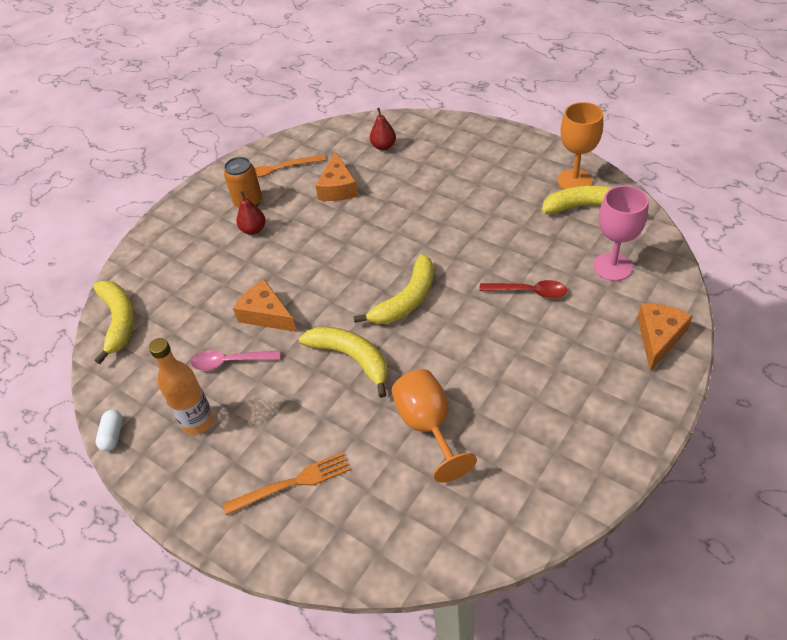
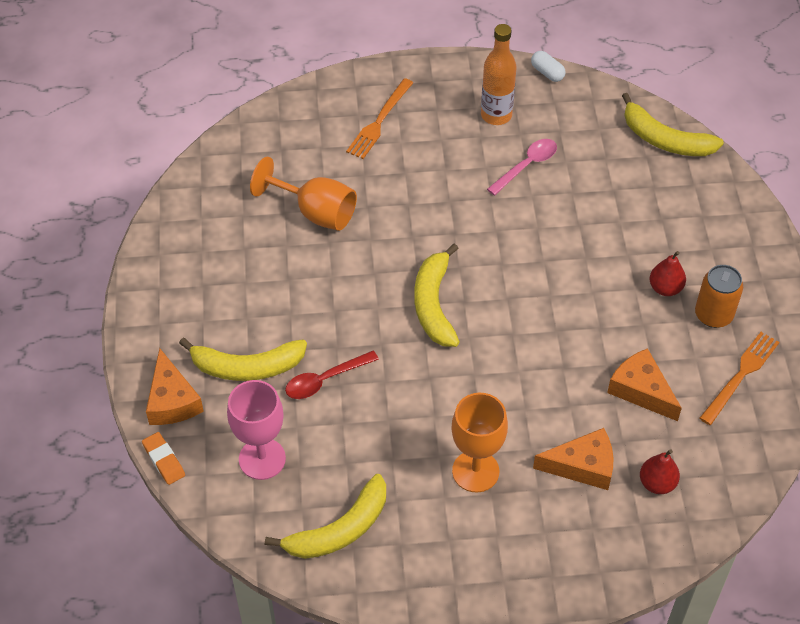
camera: 135 degrees right, 5 degrees up
(266, 314) = (545, 218): orange cheese -> orange cheese (582, 466)
(352, 358) = (428, 226): yellow banana -> yellow banana (246, 367)
(574, 180) = (382, 564): orange goblet -> orange goblet (475, 471)
(688, 300) = (164, 460): none -> orange eraser

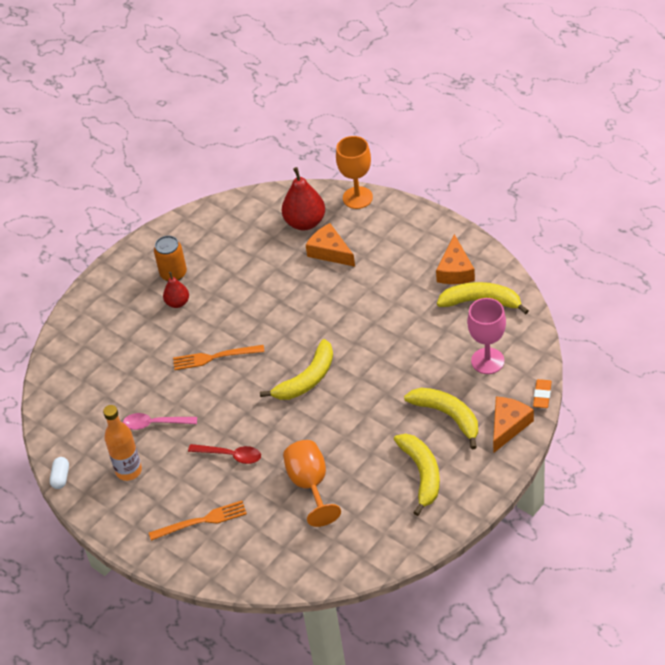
camera: 130 degrees left, 5 degrees down
(325, 380) = (411, 379): red spoon -> red spoon (230, 455)
(475, 471) = (384, 283): orange goblet -> orange goblet (357, 198)
(641, 390) = (257, 265): orange cheese -> orange cheese (455, 270)
(657, 483) = (305, 222): red pear -> red pear, size x1.72
(664, 140) = (60, 382): yellow banana -> yellow banana (422, 474)
(740, 376) = (202, 239): orange fork -> orange fork (215, 357)

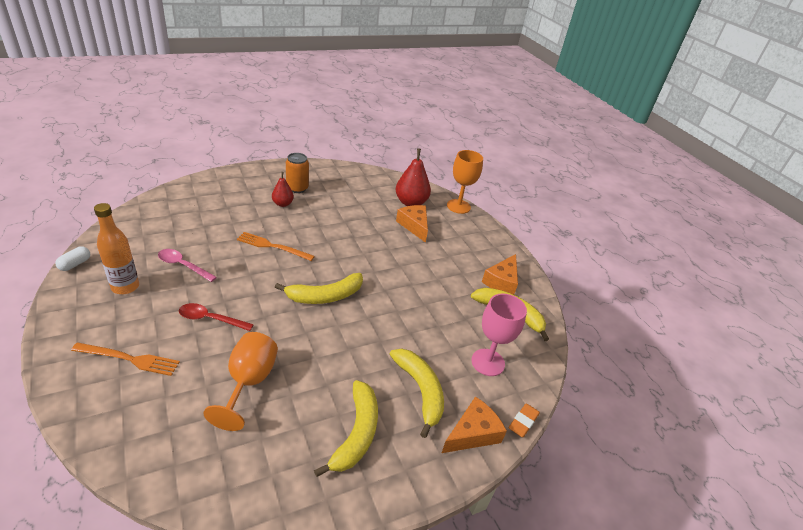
camera: 15 degrees right, 10 degrees down
(230, 455) = (210, 319): red spoon -> red spoon turned 150 degrees clockwise

